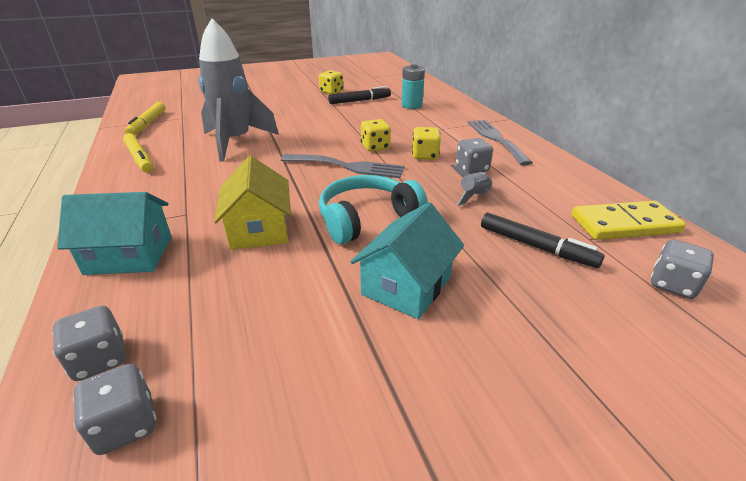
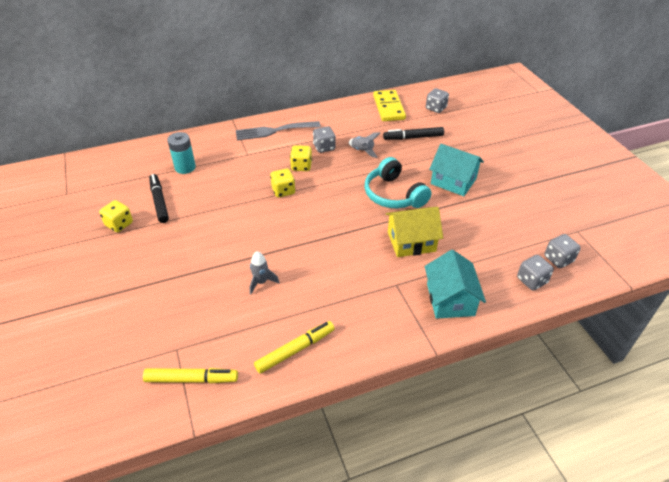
camera: 90 degrees left, 10 degrees up
(235, 142) = (261, 282): grey rocket -> grey rocket, size x0.41
(348, 167) = (319, 205): grey fork -> none
(536, 246) = (413, 137): black marker -> black marker turned 135 degrees counterclockwise

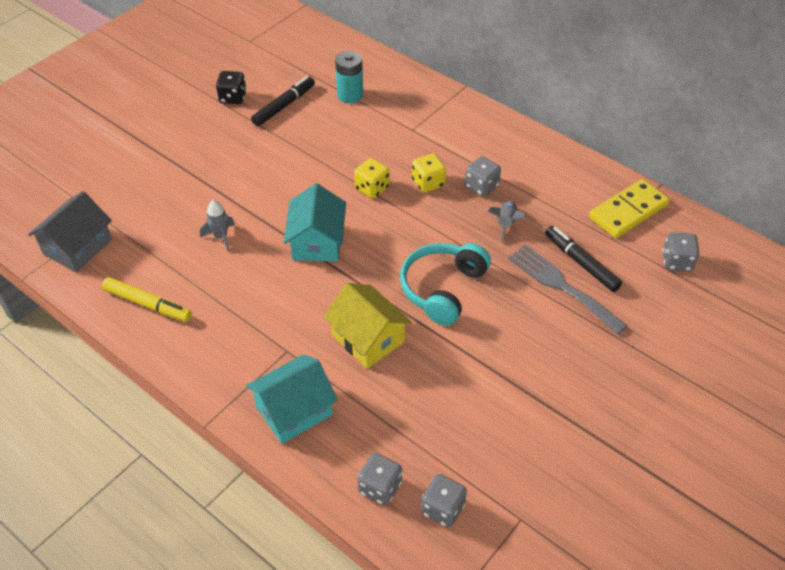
camera: 60 degrees right, 5 degrees up
(119, 224) = (233, 98): yellow dice -> black dice
(191, 379) = (77, 247): yellow marker -> grey house
(273, 131) = (474, 129): grey fork -> grey fork (561, 286)
(453, 181) = (519, 340): turquoise house -> turquoise house (317, 242)

